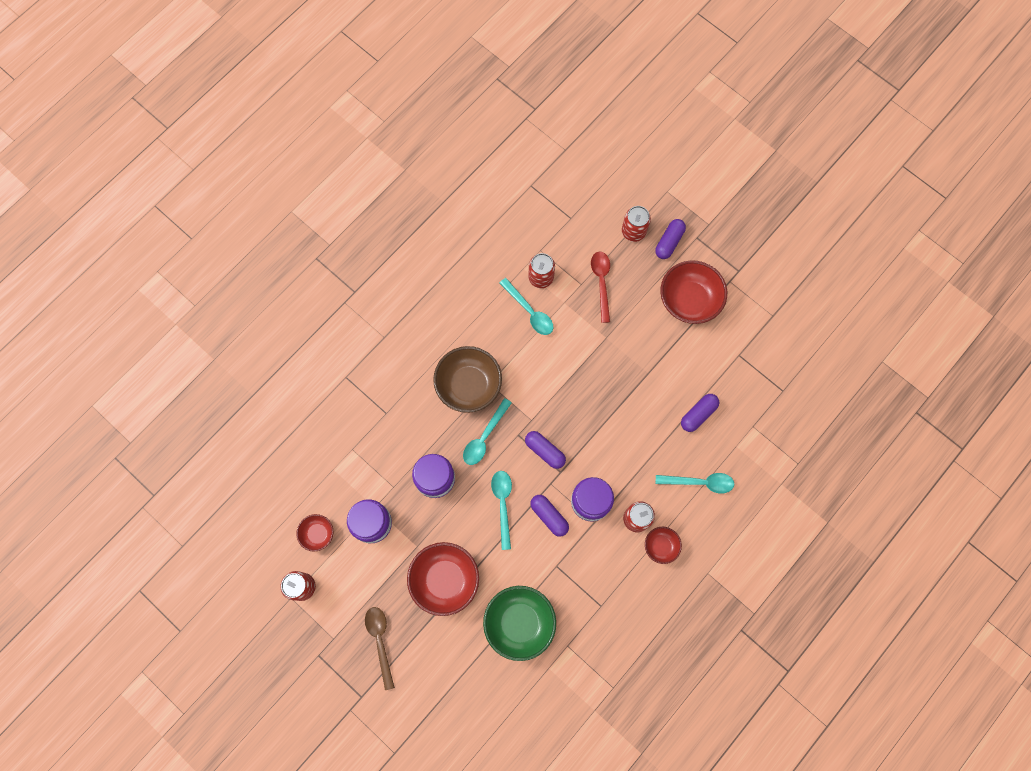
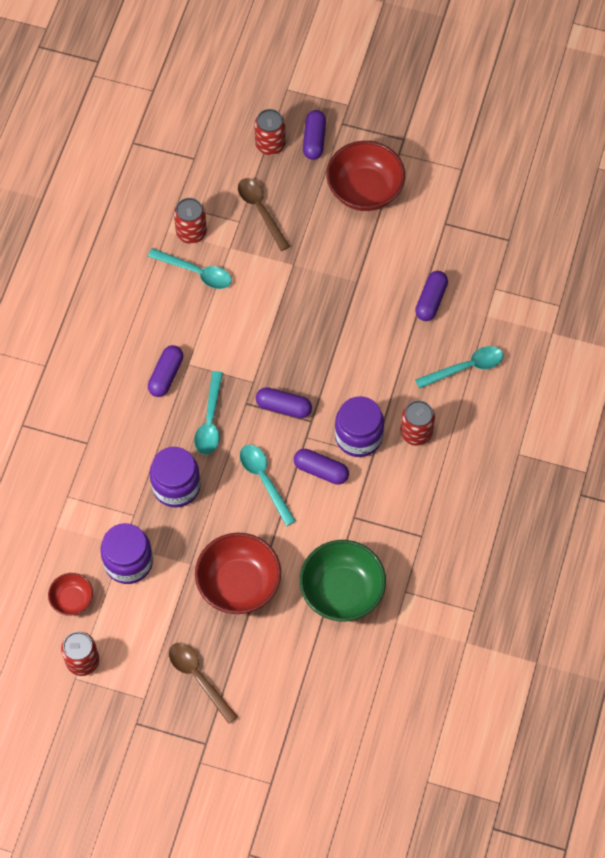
camera: 25 degrees left, 10 degrees down
(469, 385) = (166, 375): brown bowl -> purple capsule
(601, 282) = (261, 211): red spoon -> brown spoon
(661, 546) = (455, 448): red bowl -> none

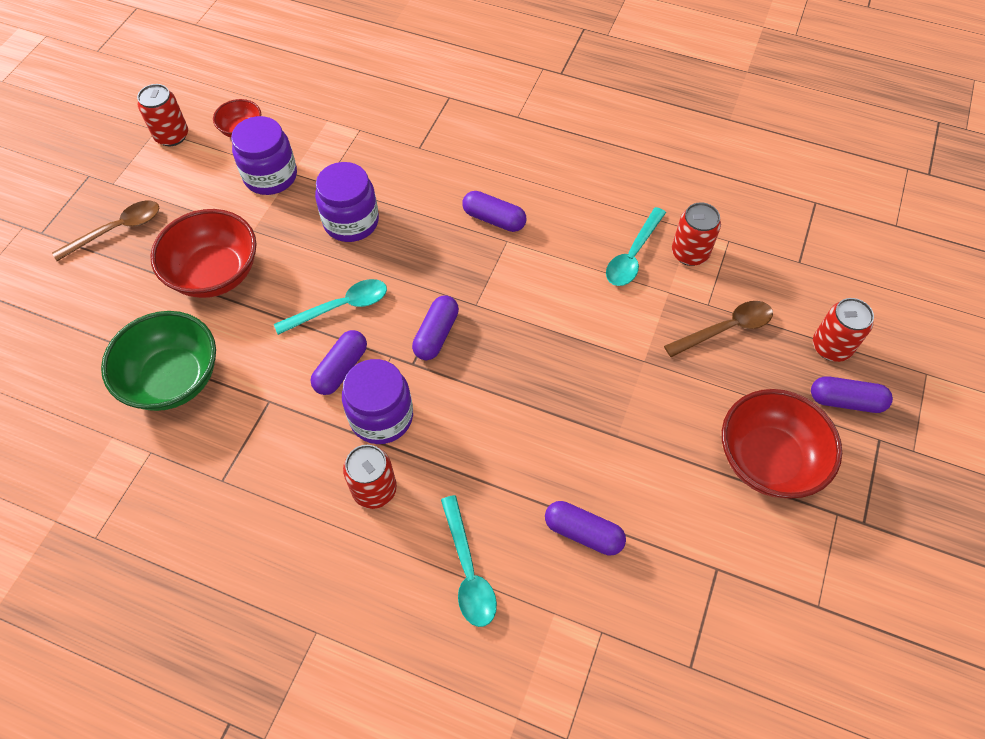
camera: 95 degrees right, 5 degrees down
(210, 421) = (429, 258): turquoise spoon -> none

